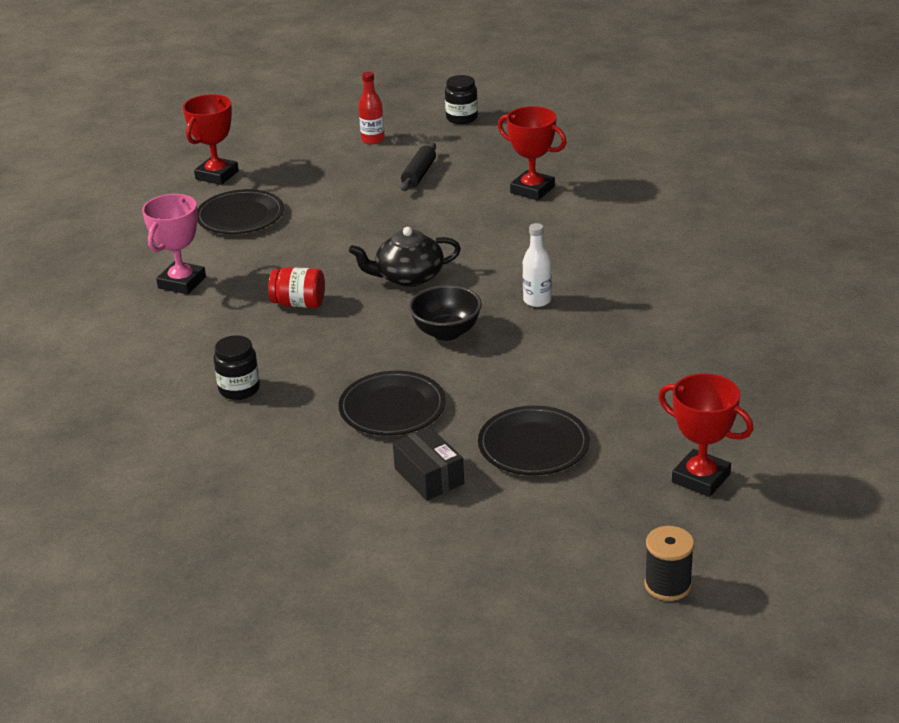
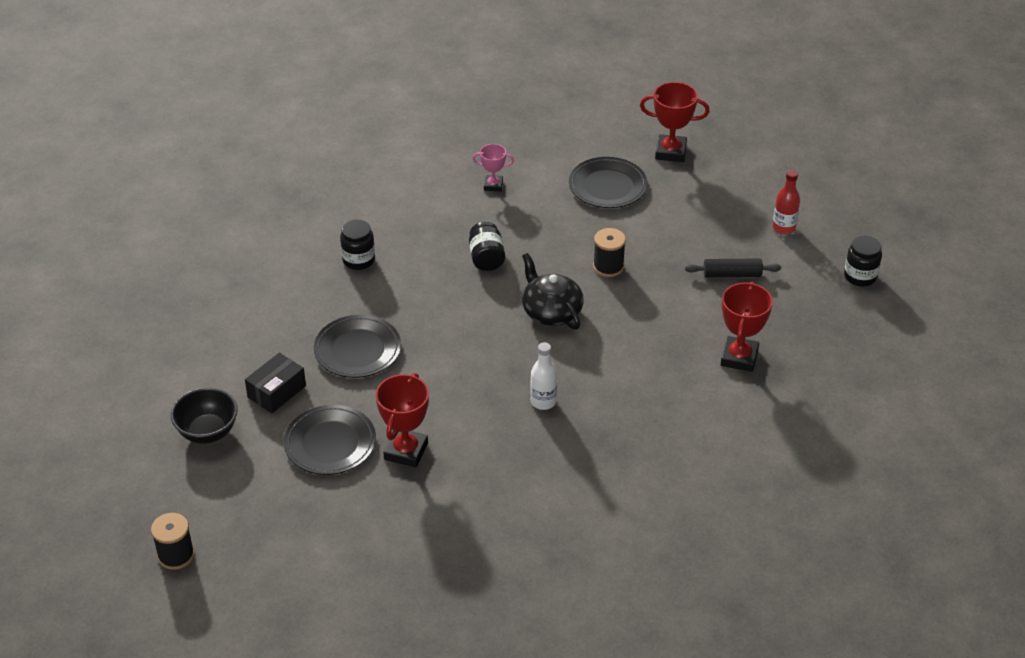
camera: 70 degrees right, 10 degrees up
(182, 282) = (493, 185): pink trophy -> pink trophy, size x0.59
(299, 303) = (486, 258): red jar -> black jar
(363, 235) = (608, 267): none -> black spool
(446, 332) = (473, 355): black bowl -> black bowl (208, 432)
(701, 478) = (312, 555): red trophy -> red trophy (406, 451)

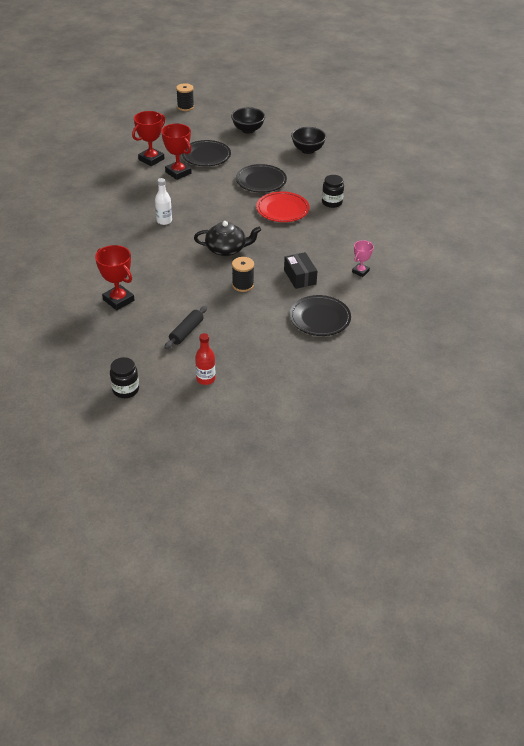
camera: 120 degrees right, 0 degrees up
(227, 337) = (307, 150): none -> black bowl
(276, 391) = (255, 152): black box -> black box (300, 277)
(415, 298) = (282, 209): none -> red plate
(486, 258) = (293, 244): black jar -> none
(670, 152) = (333, 365): red trophy -> red trophy (151, 159)

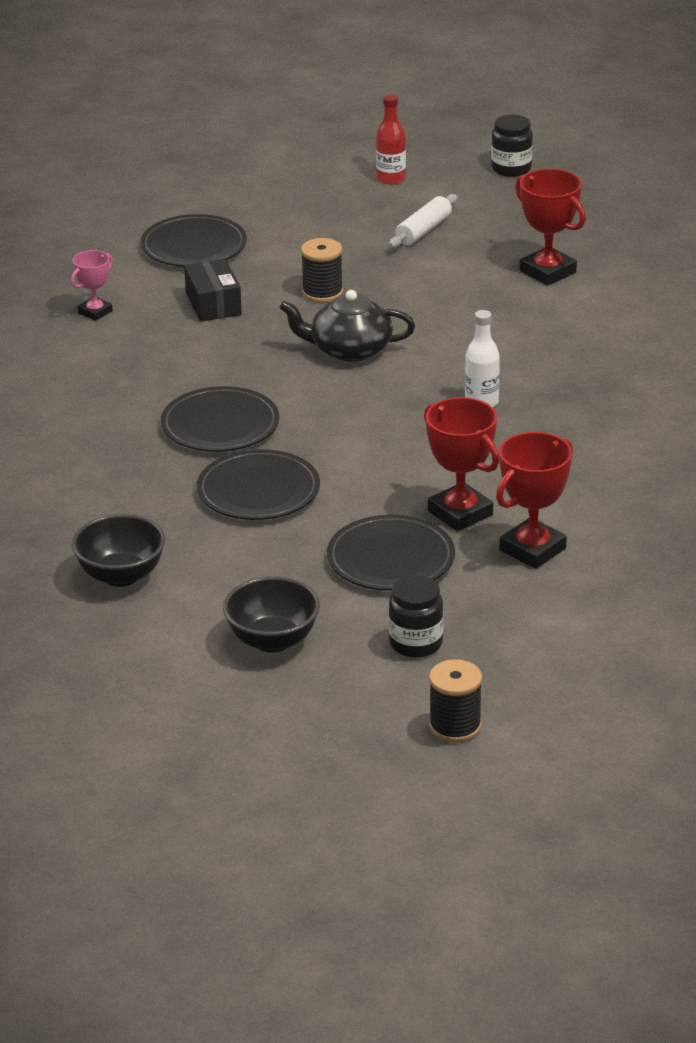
camera: 175 degrees left, 10 degrees down
(186, 332) = (423, 230): black rolling pin -> white rolling pin
(282, 209) = (220, 425): red plate -> black plate
(332, 202) = (104, 440): black jar -> black jar (416, 643)

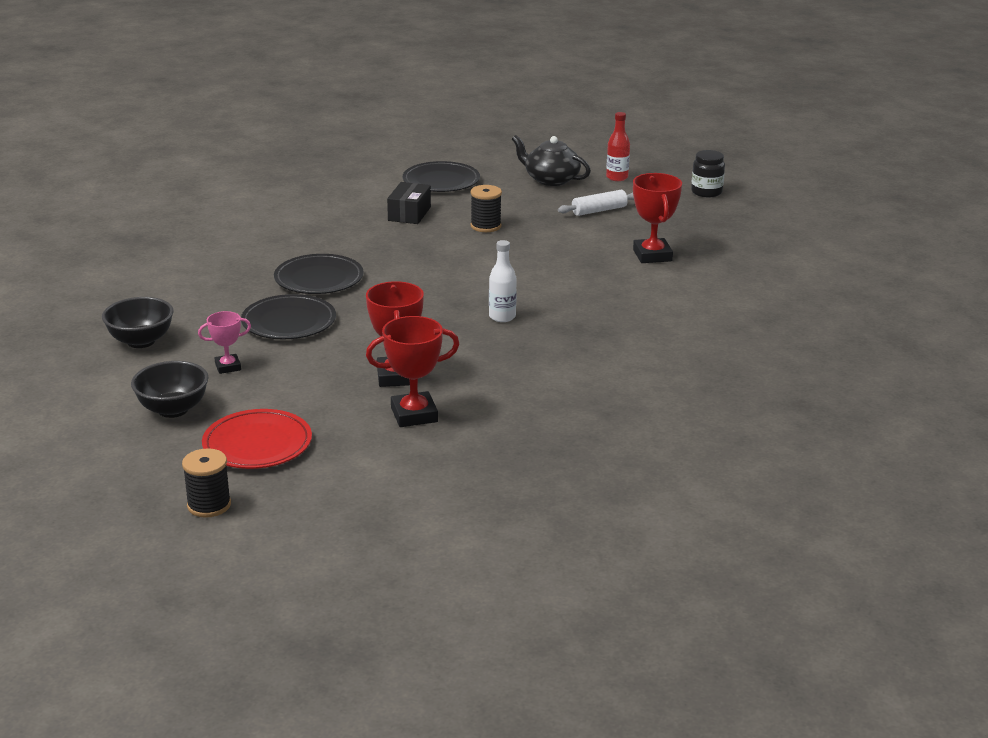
camera: 30 degrees right, 5 degrees down
(95, 312) = (334, 198): pink trophy -> pink trophy (228, 367)
(349, 350) = (458, 262): black teapot -> black teapot (551, 179)
(391, 559) = (313, 388): black plate -> none
(416, 643) = (257, 444): black jar -> red plate

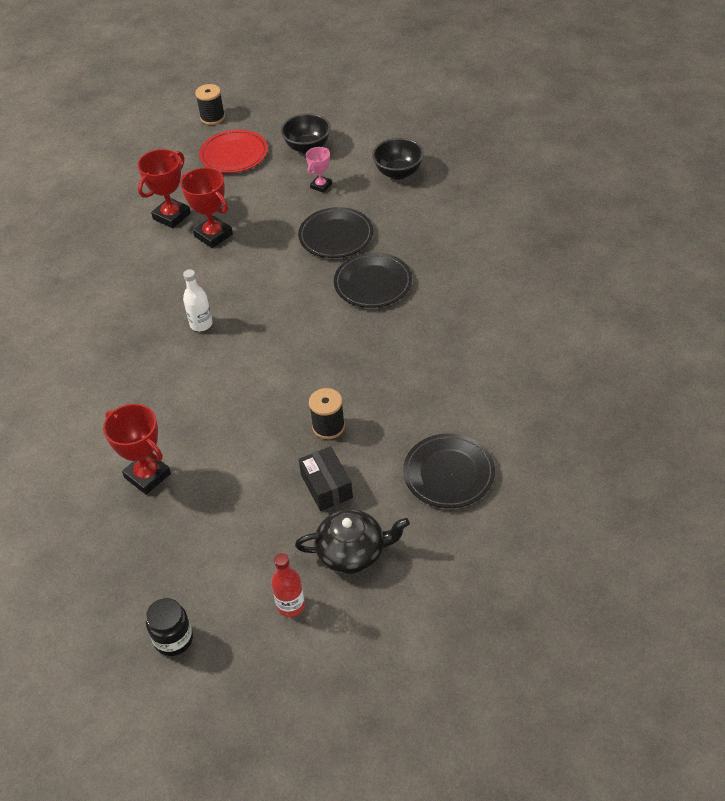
camera: 145 degrees right, 20 degrees up
(409, 214) = (411, 402): black box -> black box (326, 486)
(599, 210) = (254, 522): white rolling pin -> none

